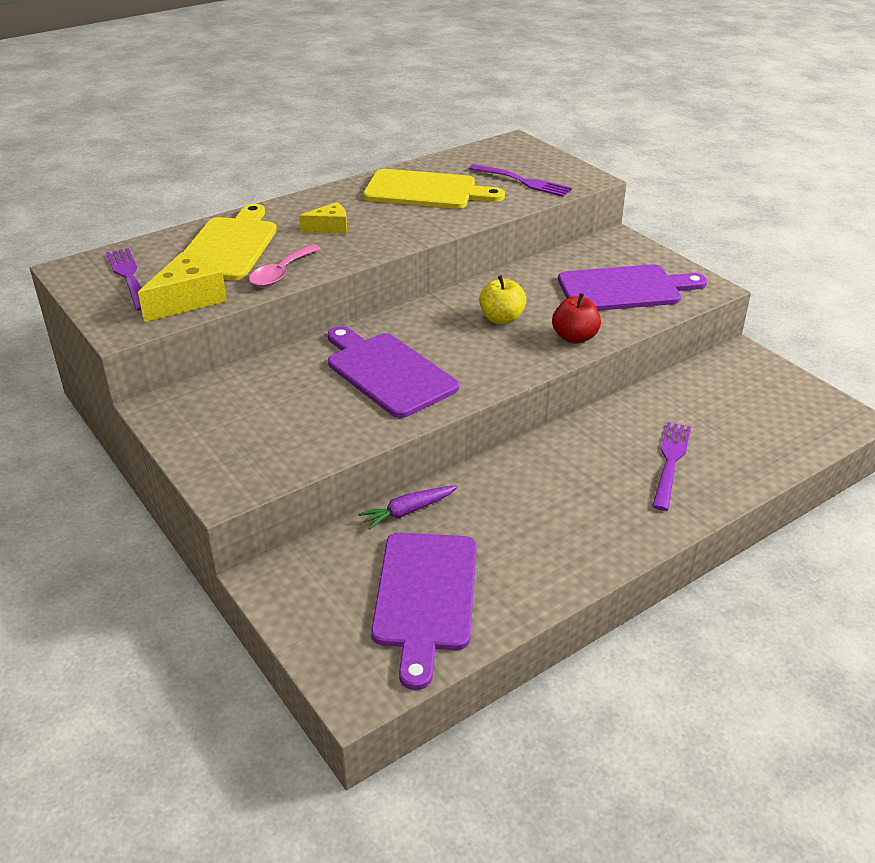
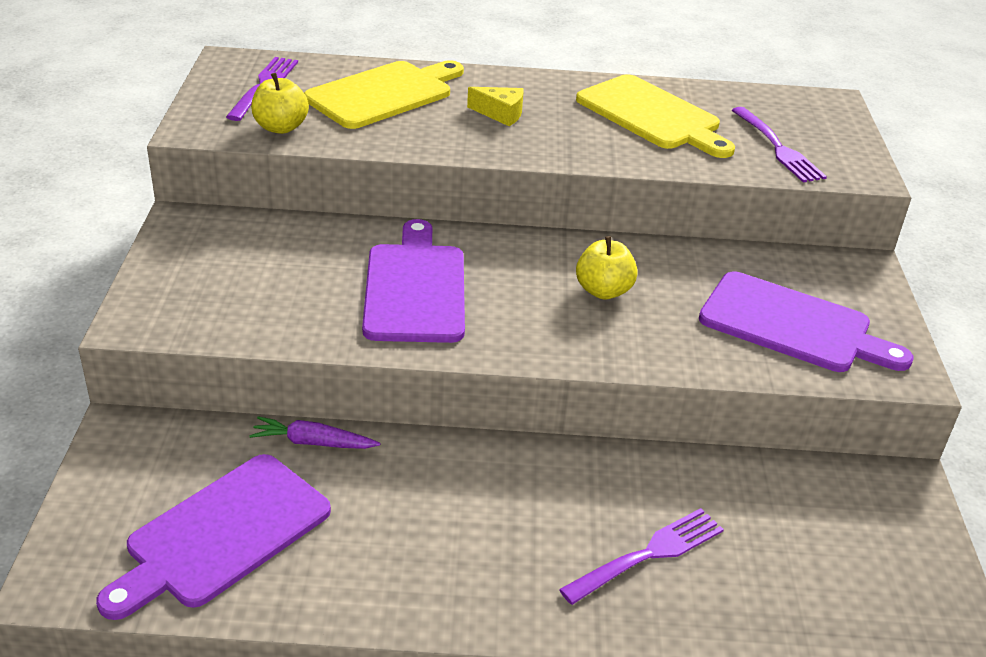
camera: 35 degrees right, 0 degrees up
(188, 300) = (281, 127): yellow cheese -> yellow apple
(281, 273) = (393, 138): pink spoon -> none
(574, 337) = (658, 350): red apple -> none

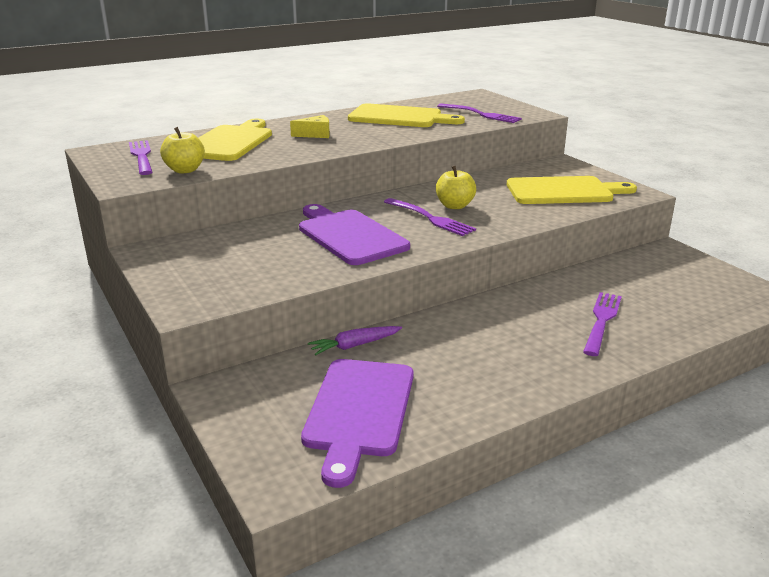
camera: 30 degrees left, 10 degrees down
(545, 299) = (430, 218): none -> purple fork
(792, 325) = (564, 191): purple cutting board -> yellow cutting board

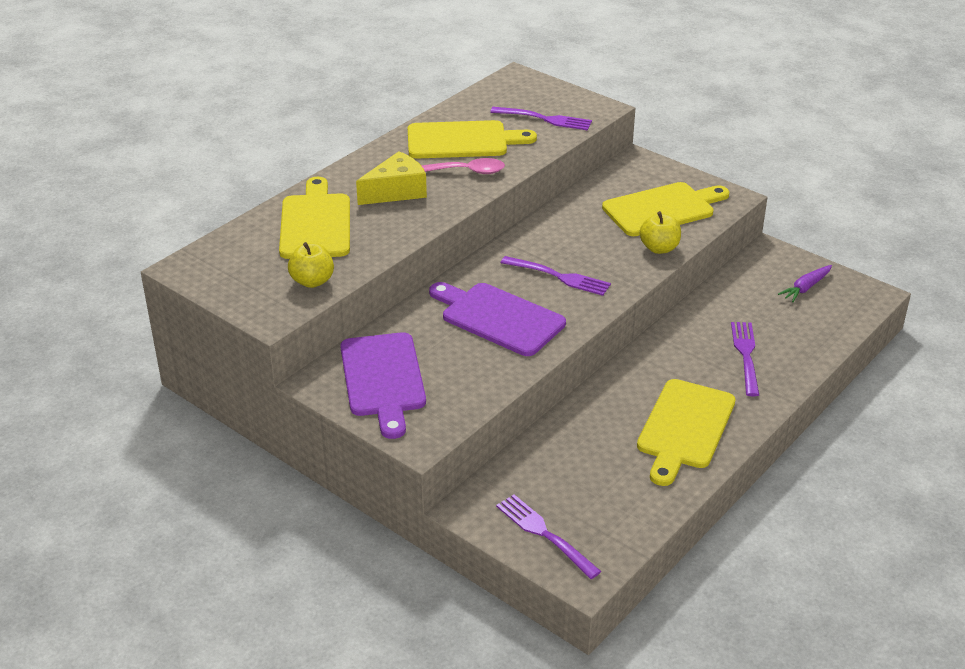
camera: 20 degrees left, 10 degrees up
(142, 156) = (243, 267): purple fork -> purple fork (545, 534)
(315, 134) = (396, 191): yellow cheese -> yellow cheese, size x1.61
(354, 345) = (554, 433): purple carrot -> purple carrot (805, 288)
(359, 411) = (601, 498): purple cutting board -> purple cutting board (383, 379)
(387, 132) = (468, 171): none -> pink spoon
(454, 206) = (571, 253): yellow apple -> yellow apple (659, 248)
(496, 368) = (684, 428): none -> yellow cutting board

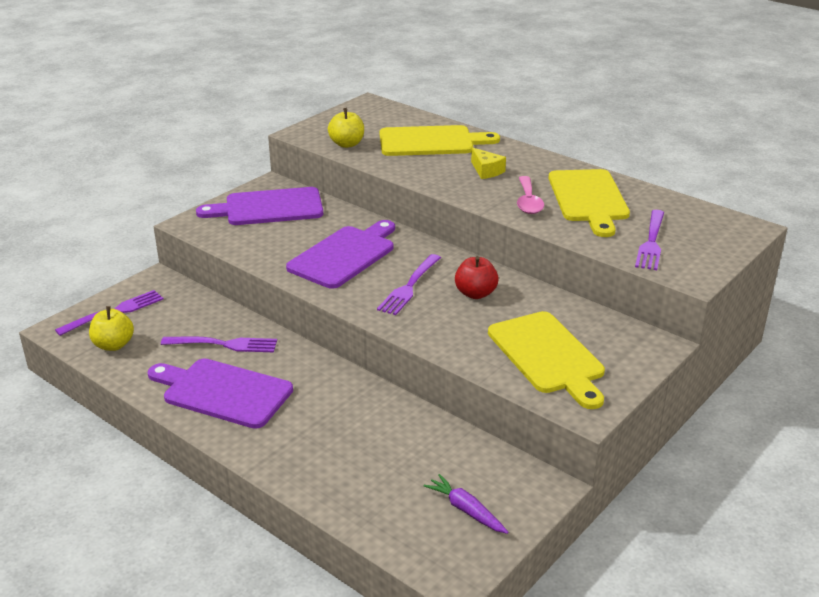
camera: 90 degrees right, 5 degrees down
(396, 191) = (486, 171): yellow cheese -> yellow cheese, size x0.62
(568, 240) = (475, 293): none -> red apple
(659, 248) = (464, 349): yellow apple -> yellow apple (113, 345)
(684, 428) = (223, 392): yellow cutting board -> purple cutting board
(746, 356) = (331, 444): purple fork -> purple fork (223, 344)

